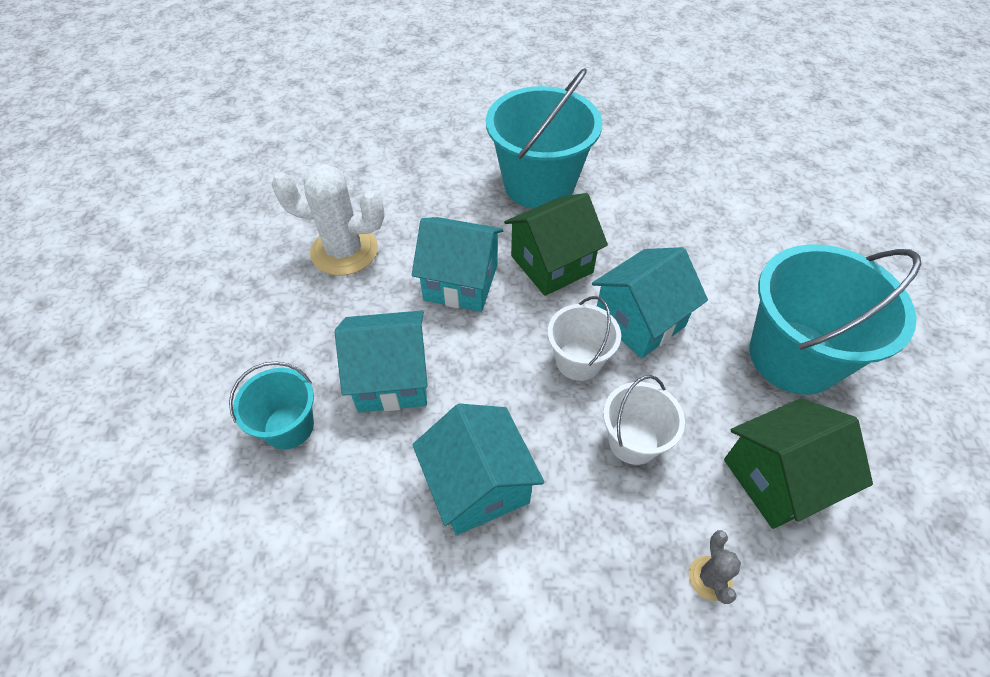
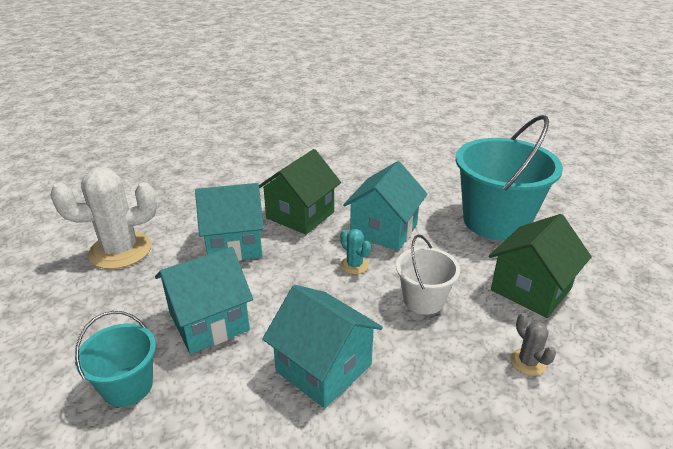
camera: 25 degrees left, 20 degrees down
(539, 184) = (263, 173): turquoise bucket -> none
(578, 361) = (354, 265): white bucket -> turquoise cactus

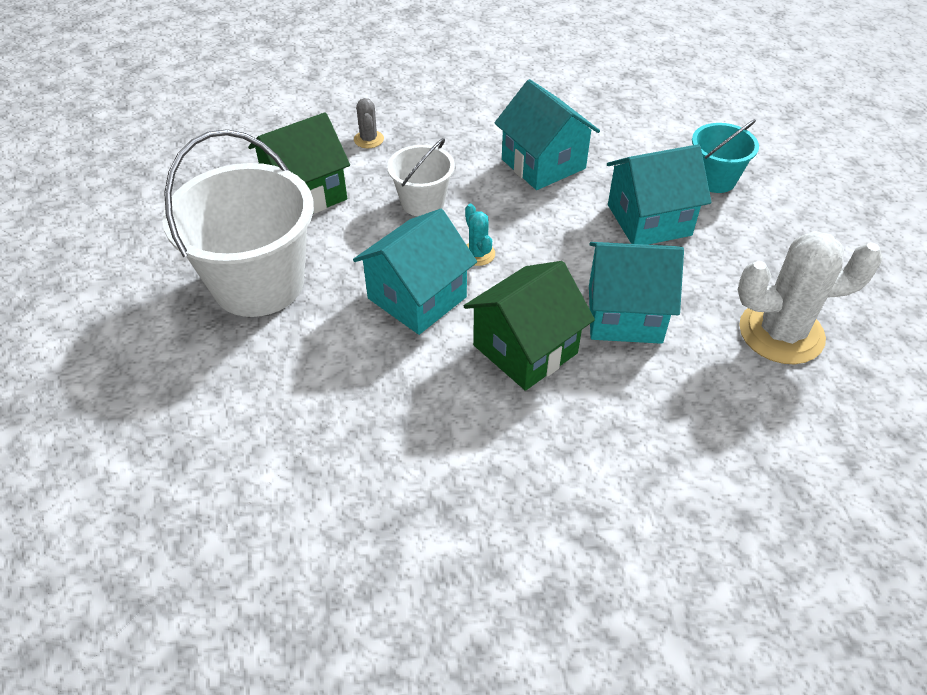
camera: 165 degrees left, 15 degrees up
(496, 221) = (258, 283): turquoise bucket -> white bucket

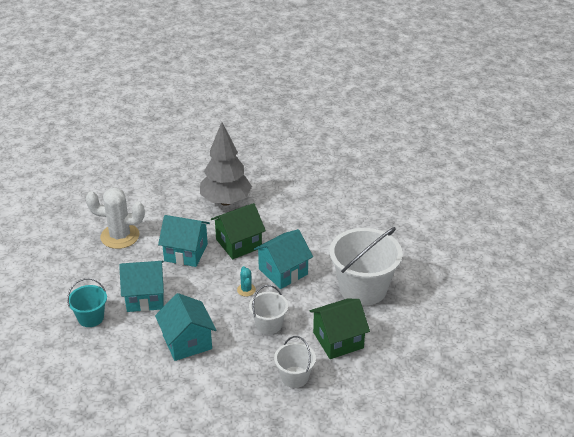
camera: 170 degrees left, 10 degrees down
(368, 139) = (294, 377): grey cactus -> white bucket
(600, 468) = (226, 201): none -> grey tree

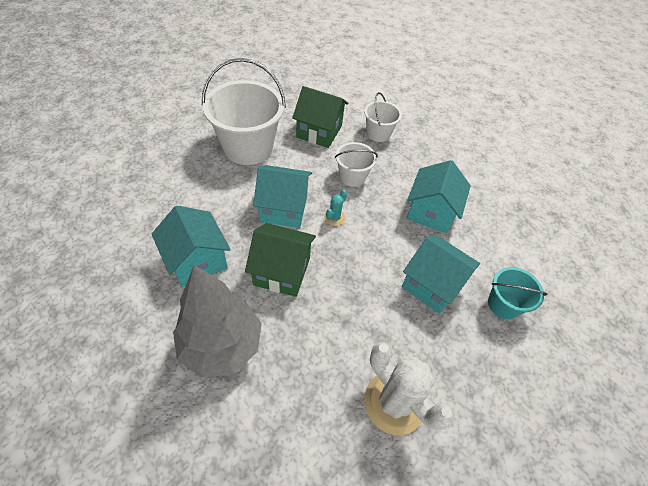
camera: 140 degrees left, 15 degrees up
(186, 252) = (343, 306): turquoise house -> turquoise house (197, 260)

